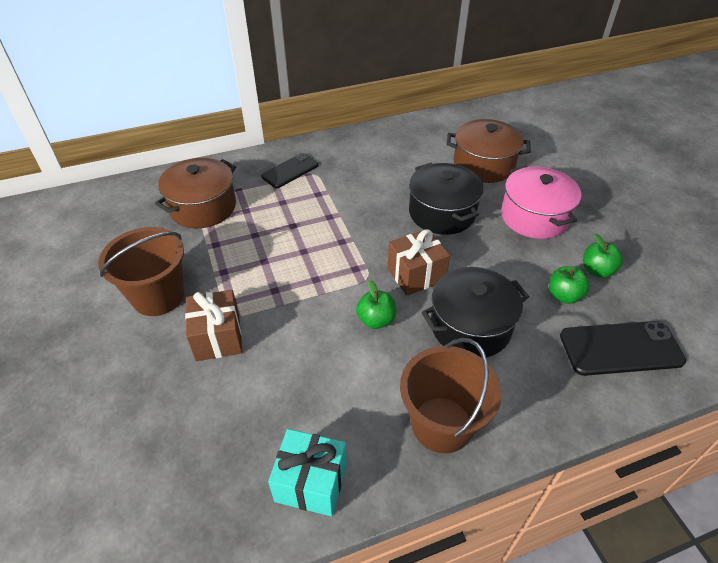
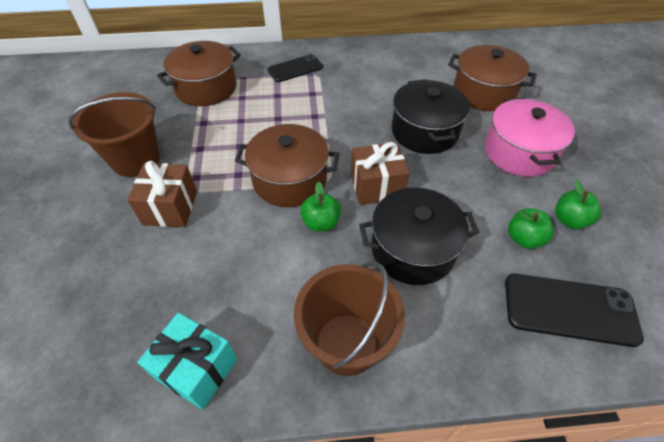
camera: 15 degrees right, 5 degrees up
(329, 285) = (290, 180): none -> brown pot

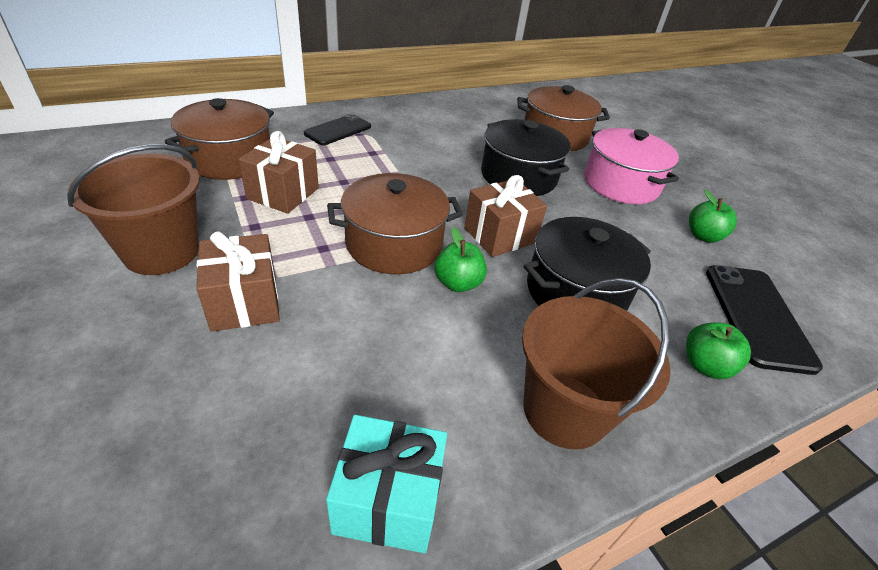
camera: 25 degrees left, 10 degrees down
(230, 123) = (283, 193): none -> brown gift
(524, 239) = (675, 260): green apple -> green apple (705, 365)
(569, 309) = (757, 316): black phone -> black phone turned 75 degrees counterclockwise

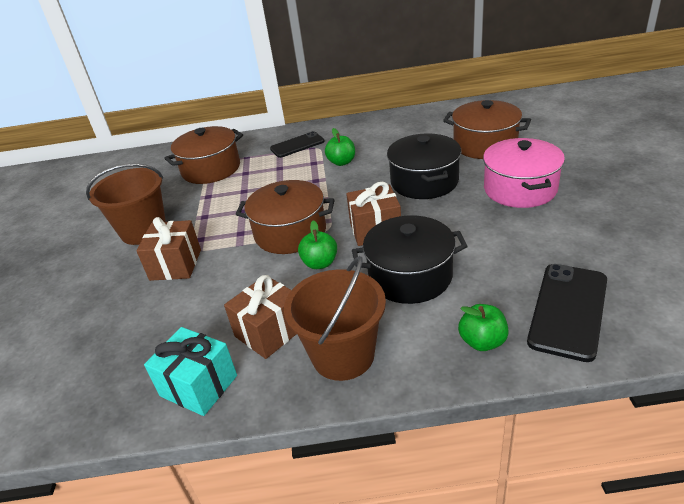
camera: 30 degrees right, 5 degrees down
(283, 193) = (234, 194): brown gift -> brown gift (270, 331)
(703, 236) = (570, 239): green apple -> green apple (342, 162)

